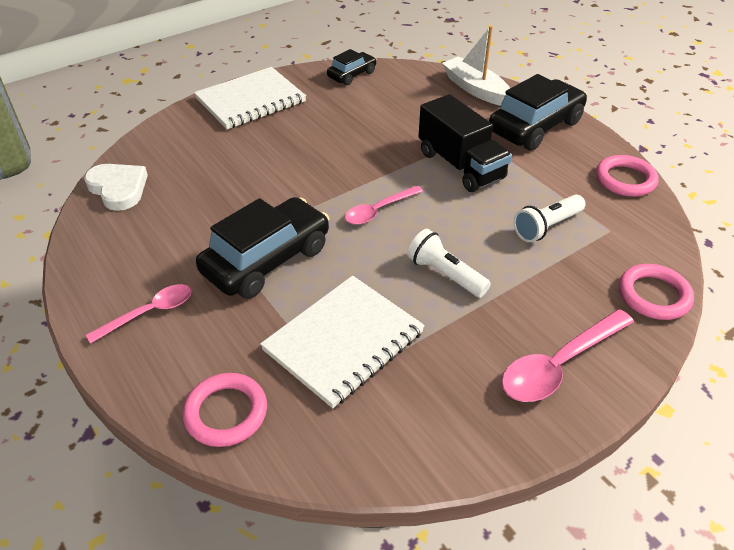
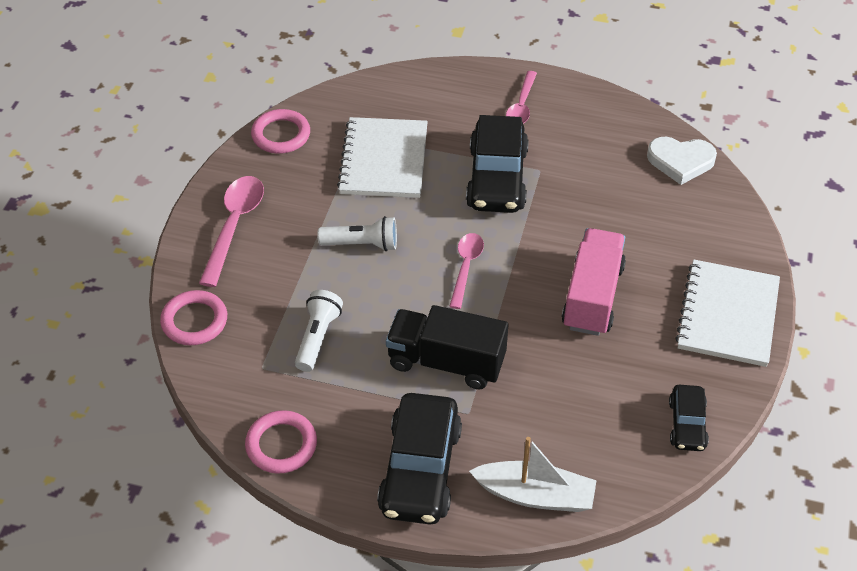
camera: 140 degrees right, 5 degrees up
(226, 412) = (406, 89): pink ring -> pink ring (281, 135)
(315, 148) = (592, 297): none -> pink truck

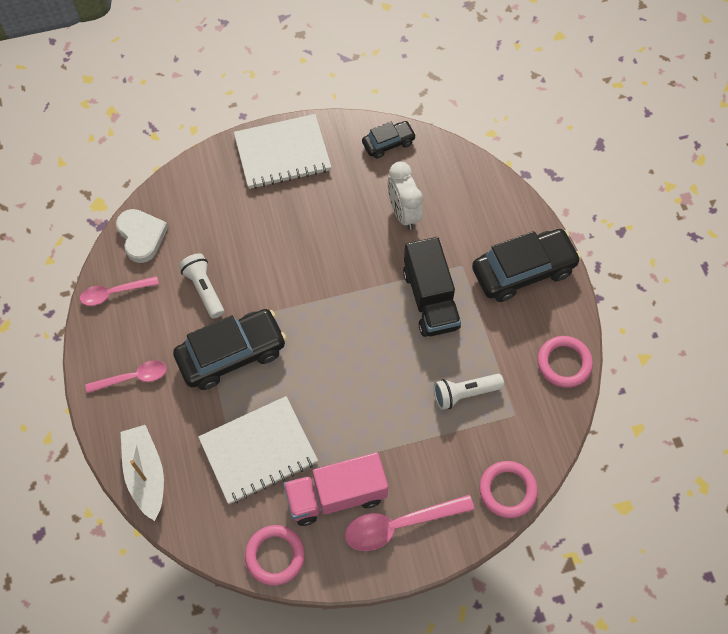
camera: 120 degrees left, 15 degrees up
(362, 244) = (359, 415): white flashlight -> white flashlight (204, 289)
(466, 267) = (337, 330): pink spoon -> pink spoon (114, 293)
(535, 495) = (495, 200): white boat -> white boat (146, 474)
(575, 391) = (403, 213): none -> white clock
(592, 297) = (315, 237): pink truck -> pink truck (336, 495)

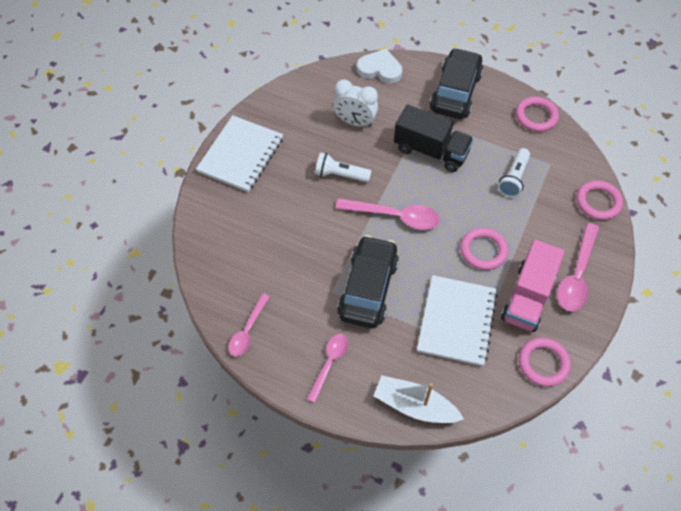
camera: 50 degrees left, 5 degrees down
(141, 236) = (218, 282): white heart -> white heart (380, 69)
(204, 289) = (301, 271): white flashlight -> white flashlight (340, 175)
(327, 322) = (395, 216): none -> pink spoon
(355, 422) = (483, 250): none -> pink ring
(388, 143) = (295, 95): black car -> none

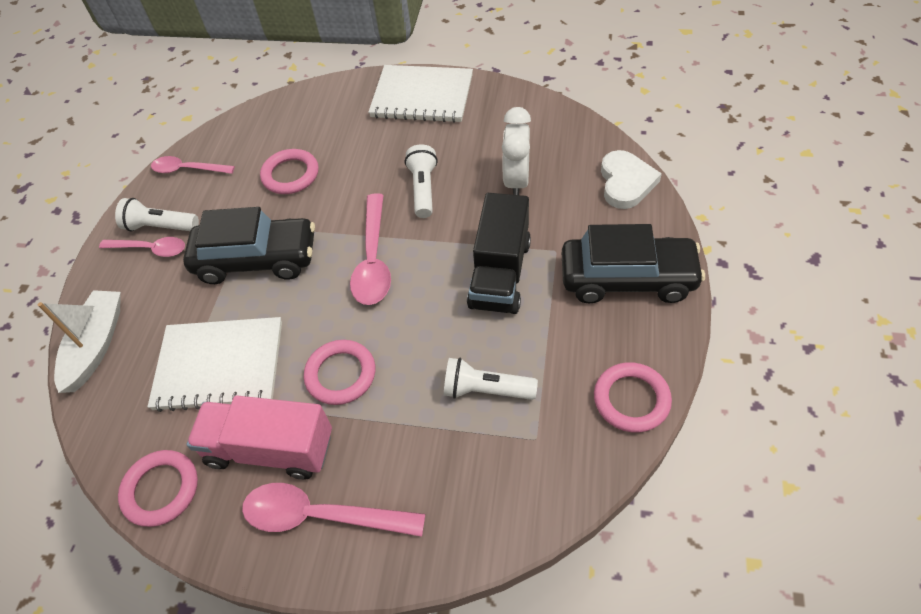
camera: 80 degrees right, 5 degrees down
(307, 355) = (160, 227): none -> white flashlight
(598, 202) = (479, 530): pink ring -> pink ring (290, 175)

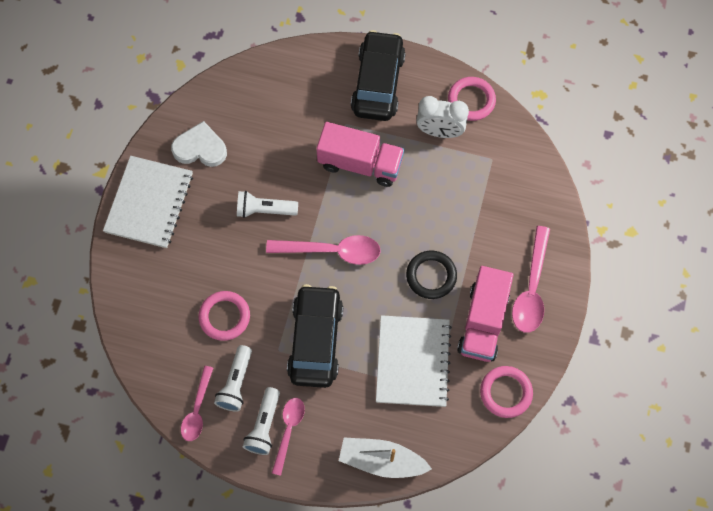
camera: 90 degrees left, 15 degrees up
(341, 374) = (431, 276): pink ring -> black ring
(486, 390) = (454, 184): white flashlight -> white flashlight (236, 383)
(500, 274) = (360, 163): black truck -> pink truck
(516, 181) = (270, 140): white clock -> white clock (439, 132)
(626, 182) = (288, 65): white heart -> white heart (200, 148)

